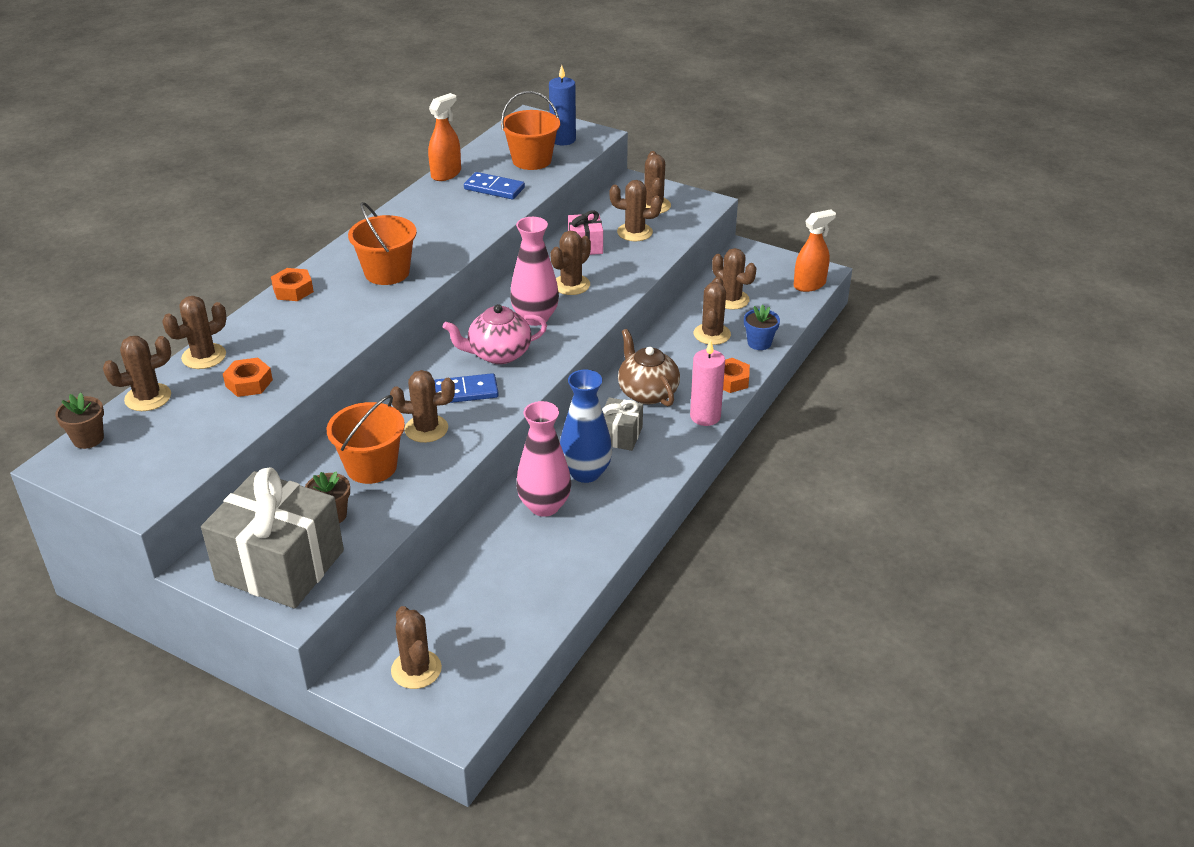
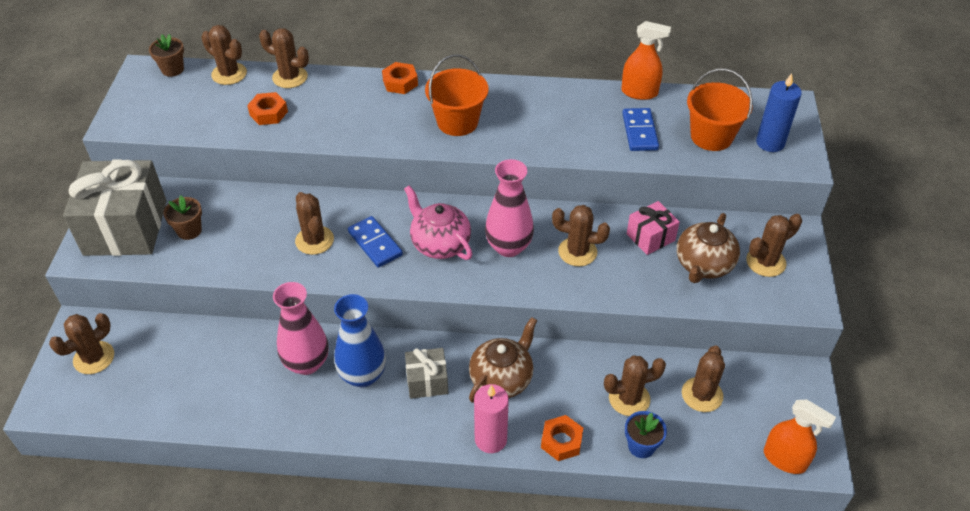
camera: 65 degrees right, 10 degrees up
(371, 466) = (254, 228): orange bucket -> none
(634, 232) = (703, 265): brown cactus -> brown teapot

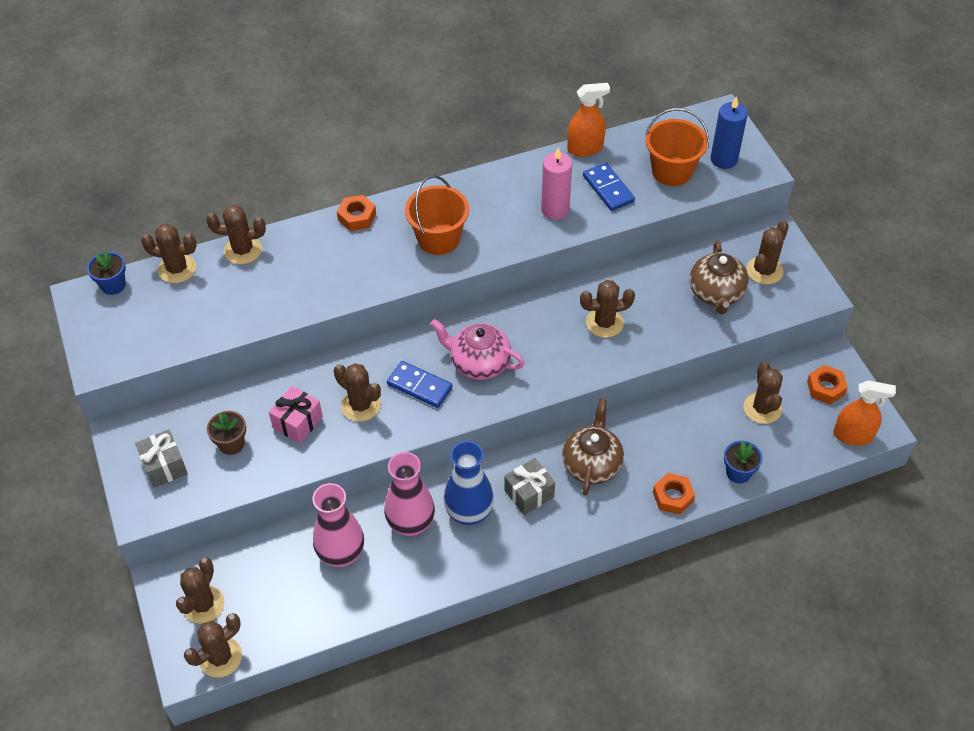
camera: 25 degrees left, 5 degrees up
(126, 227) = (164, 466): grey gift -> grey gift, size x0.49
(172, 69) = (113, 285): brown flower pot -> blue flower pot
(268, 113) = (249, 296): orange nut -> orange nut (825, 388)
(490, 439) = (614, 520): pink candle -> pink candle (555, 209)
(508, 247) = (542, 341): pink vase -> pink vase (341, 553)
(629, 398) = (706, 436): brown cactus -> brown cactus (220, 657)
(650, 237) = (658, 284): pink gift -> pink gift (297, 422)

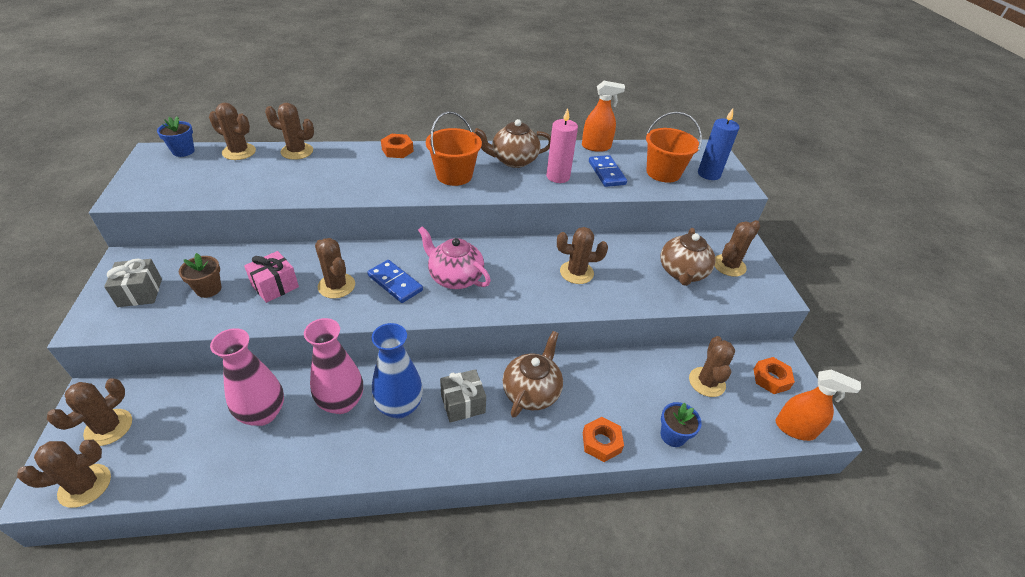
camera: 10 degrees right, 10 degrees down
(496, 197) = (513, 160): none -> brown teapot

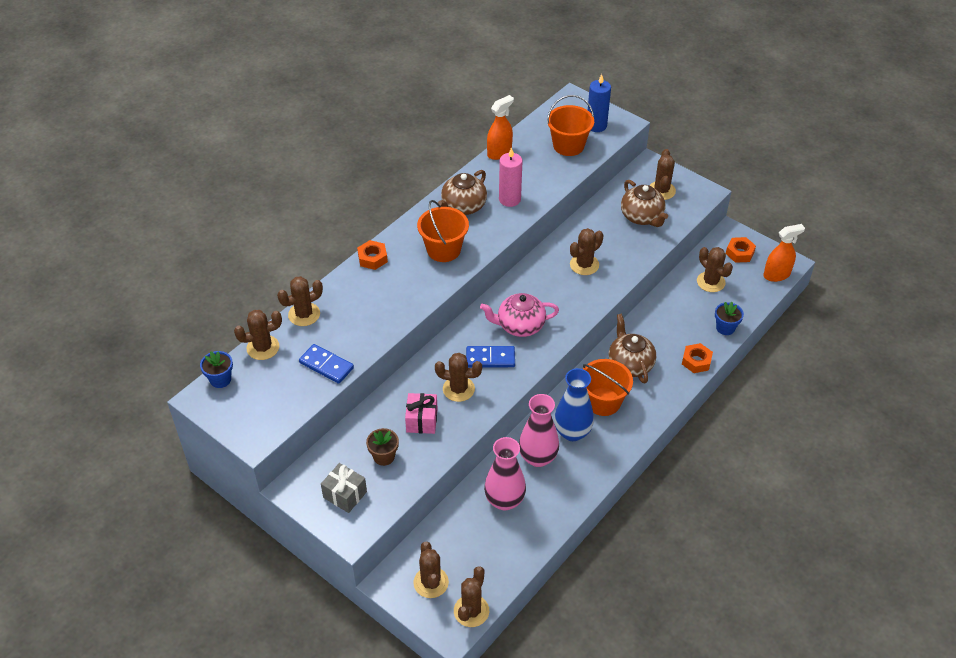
camera: 40 degrees left, 5 degrees up
(463, 404) = (603, 402): grey gift -> orange bucket
(606, 173) = (535, 172): blue domino -> blue domino (326, 365)

